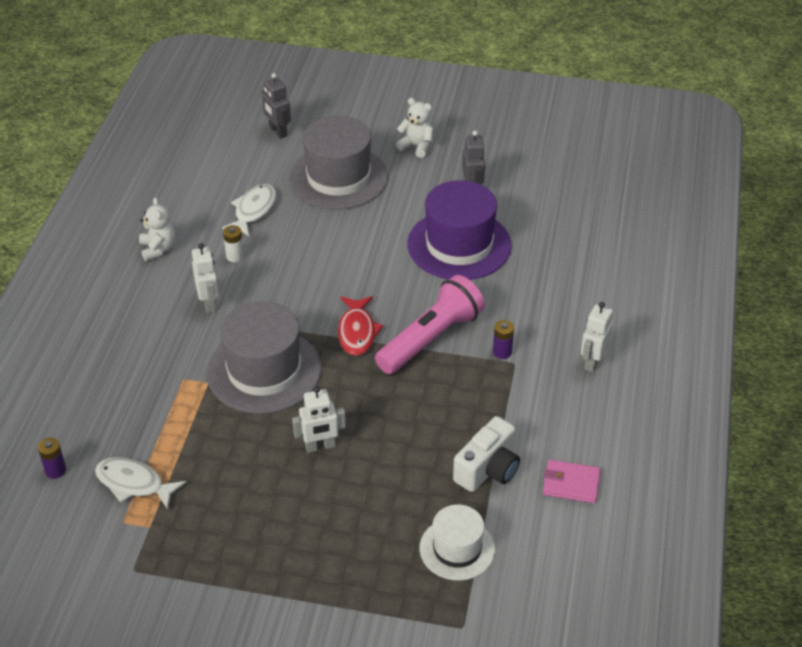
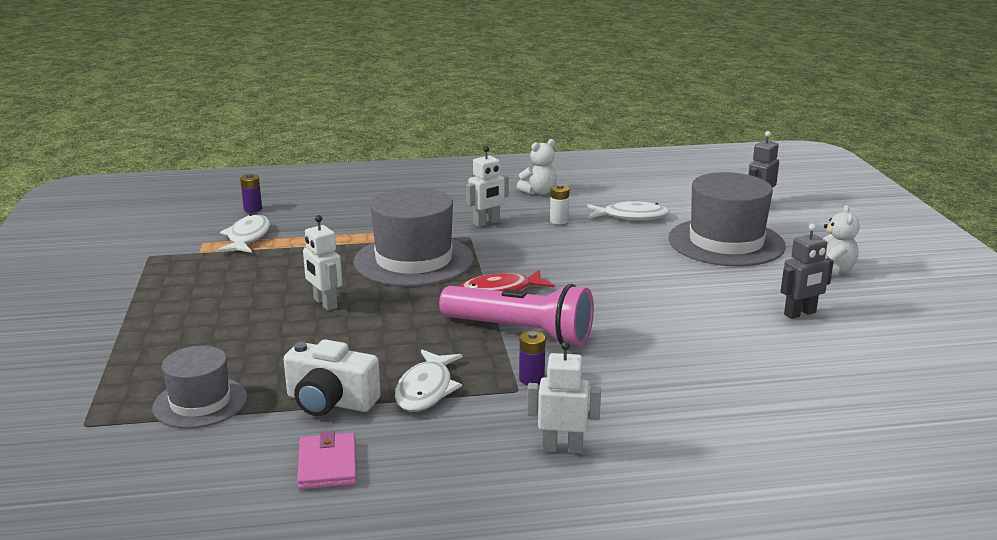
camera: 70 degrees right, 20 degrees down
(457, 549) = (200, 402): white hat -> grey hat
(459, 245) = (692, 322): purple hat -> none
(493, 412) = (426, 390): none -> white fish

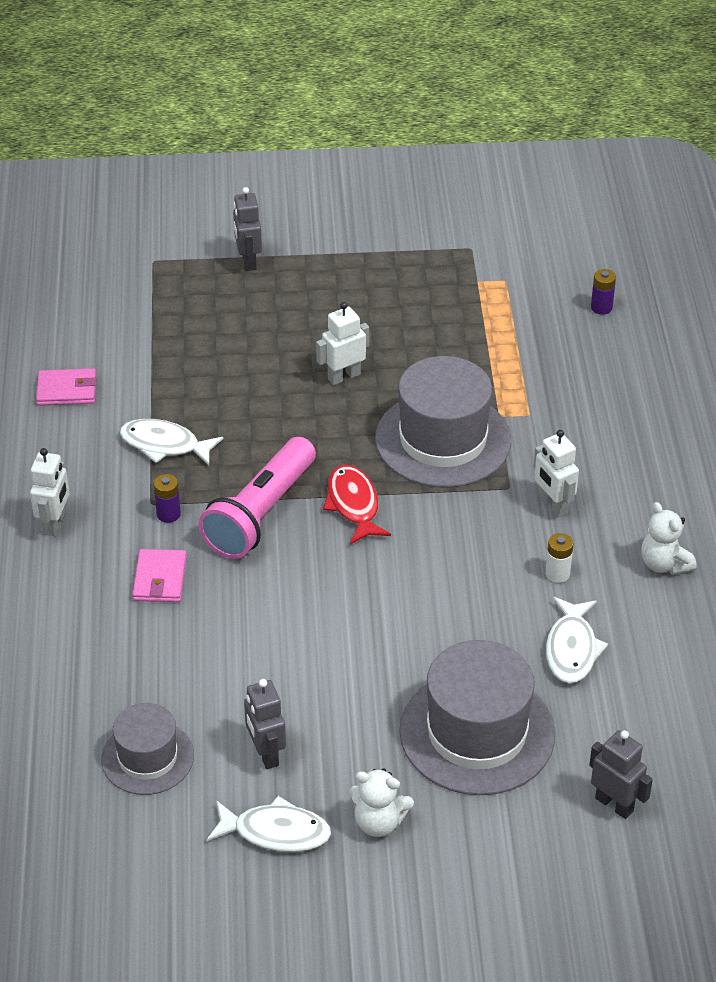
camera: 95 degrees right, 20 degrees up
(115, 363) = (248, 261): none -> grey robot
(200, 402) = (173, 315): grey hat -> grey hat (147, 757)
(247, 237) = (516, 311): white fish -> white fish (276, 832)
(330, 402) = (158, 388): white camera -> none
(623, 376) = (160, 579): none -> pink wallet

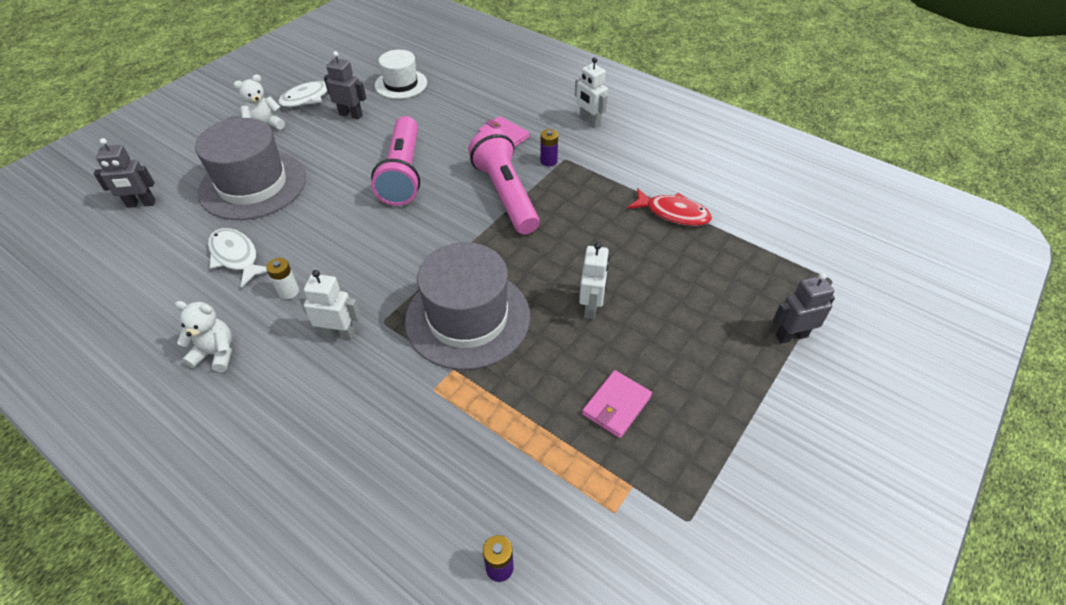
camera: 130 degrees right, 5 degrees up
(66, 390) = (706, 173): pink wallet -> pink wallet (616, 405)
(147, 757) = (401, 84): grey hat -> white hat
(164, 445) = (610, 187): white fish -> none
(248, 261) = (791, 336): grey robot -> grey robot turned 45 degrees counterclockwise
(316, 618) = (403, 173): none -> pink flashlight
(353, 504) = (464, 236): red fish -> red fish (673, 213)

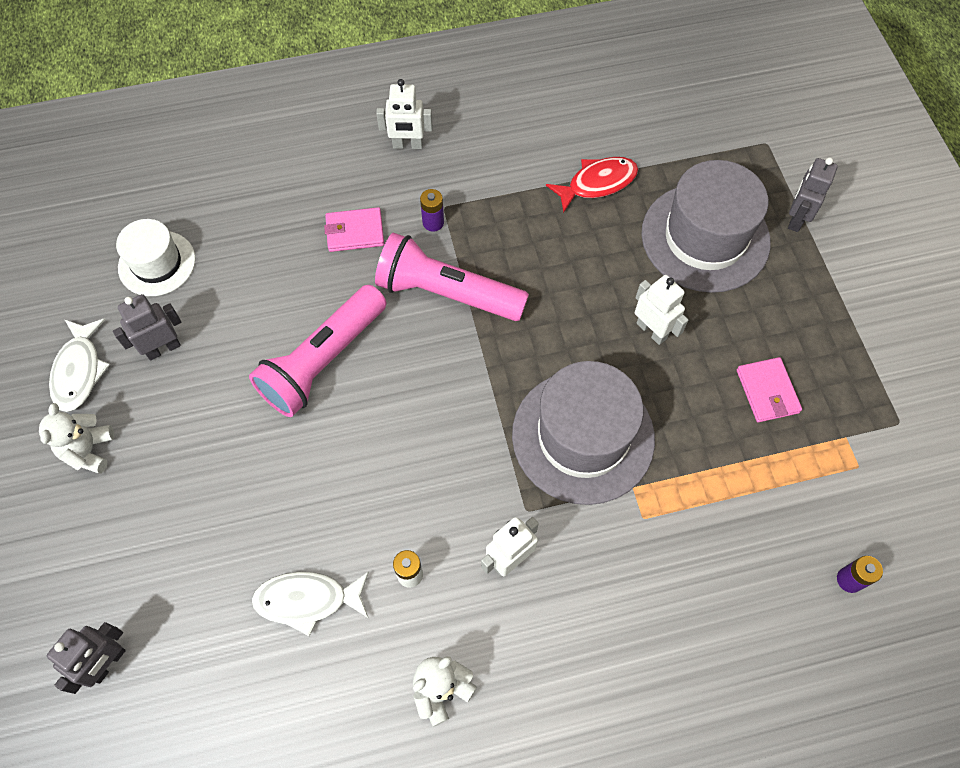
camera: 50 degrees left, 15 degrees up
(253, 184) = (194, 521): grey hat -> grey hat (705, 237)
(403, 173) = (323, 361): pink flashlight -> pink flashlight turned 90 degrees clockwise

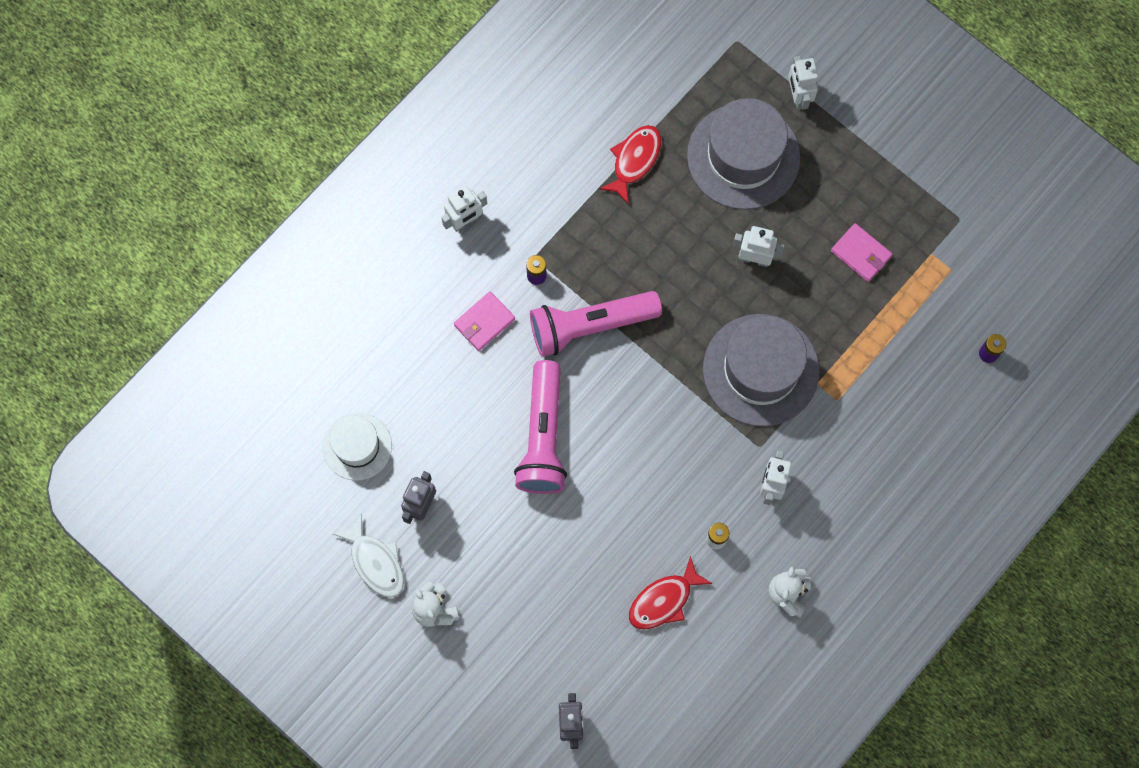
camera: 35 degrees left, 10 degrees up
(307, 600) = (664, 600): white fish -> red fish
(796, 219) = (798, 96): grey robot -> white robot

